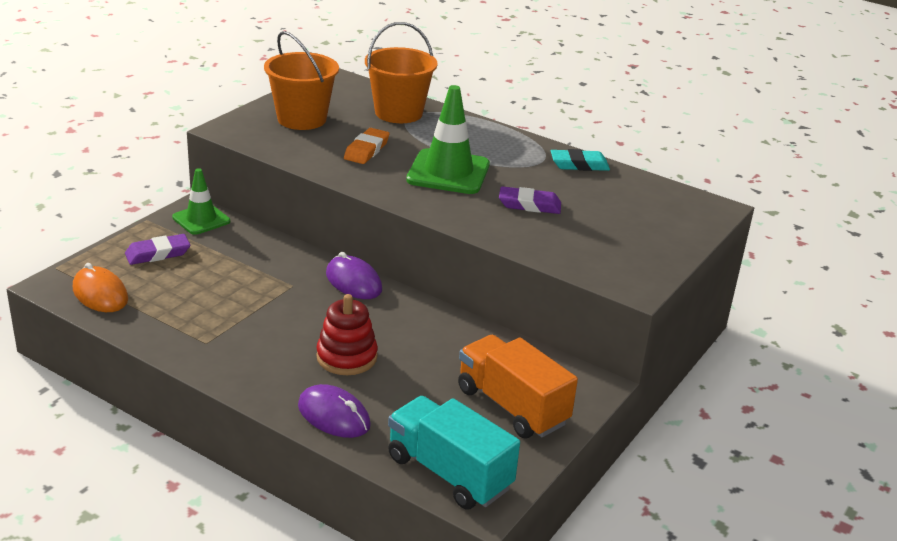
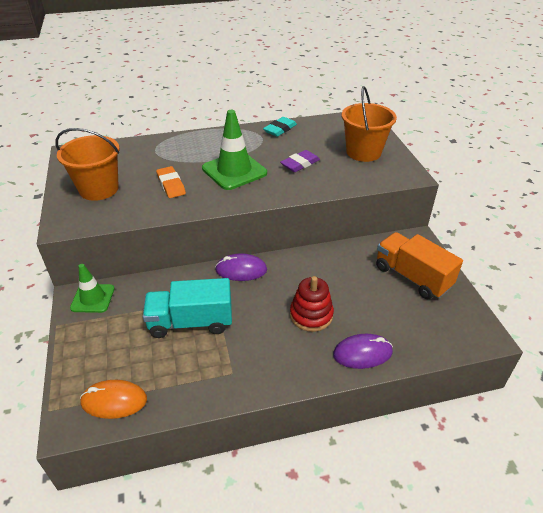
camera: 45 degrees left, 10 degrees up
(158, 254) = (104, 342): purple eraser -> none
(398, 113) = (146, 152): orange bucket -> orange bucket (363, 152)
(449, 473) = (451, 334): turquoise truck -> turquoise truck (191, 322)
(512, 406) = (412, 277): orange truck -> orange truck turned 45 degrees clockwise

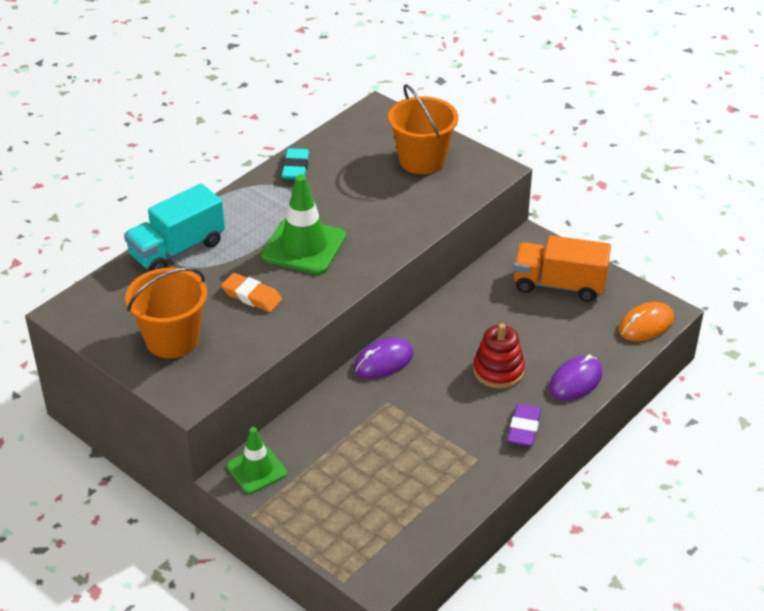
camera: 35 degrees left, 0 degrees up
(114, 401) = (396, 540): orange mouse -> orange mouse (646, 325)
(191, 322) = (389, 437): turquoise truck -> turquoise truck (177, 249)
(300, 164) = (368, 205): purple eraser -> purple eraser (524, 428)

